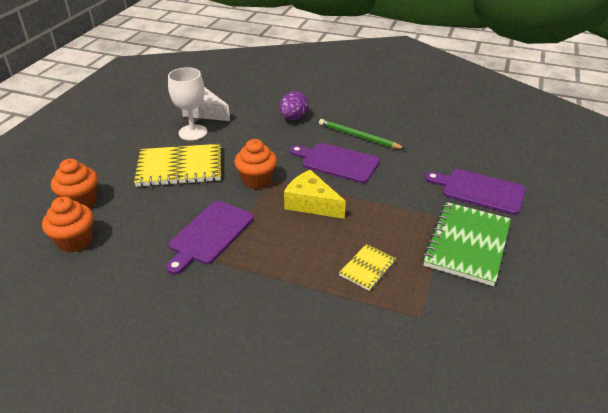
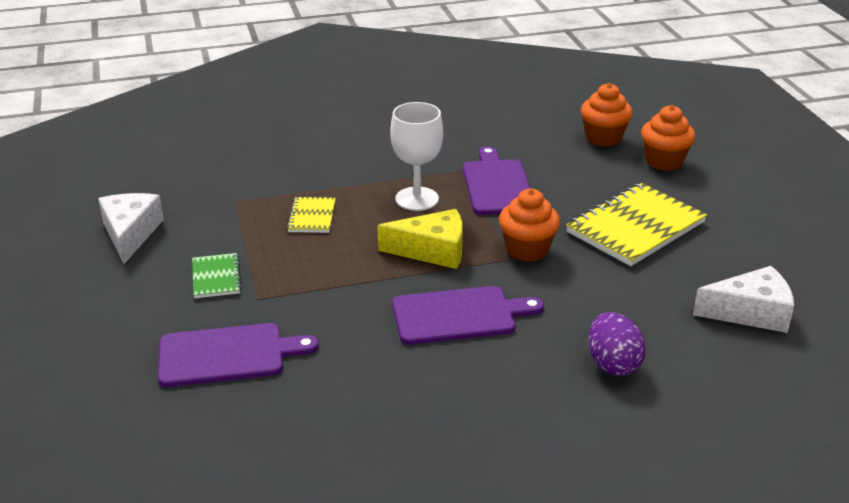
camera: 145 degrees right, 5 degrees down
(193, 132) = (705, 274): white goblet -> white goblet (417, 199)
(358, 137) = (473, 374): green pencil -> none
(467, 244) = (216, 277): green notebook -> green notebook, size x0.51
(526, 319) = (130, 234): none -> white cheese

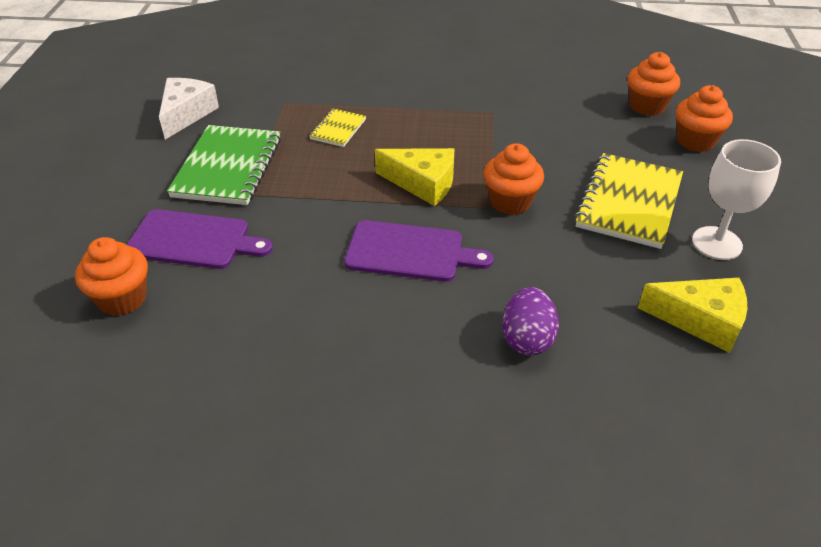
camera: 20 degrees right, 10 degrees up
(188, 427) = (122, 299): none -> orange cupcake
(216, 277) = (228, 167): green notebook -> green notebook, size x1.98
(417, 199) = (438, 131): white goblet -> white goblet (716, 243)
(497, 185) = (518, 133): purple cutting board -> none
(635, 227) = (629, 202): yellow notebook -> yellow notebook turned 45 degrees counterclockwise
(750, 312) = (701, 320): white cheese -> yellow cheese

